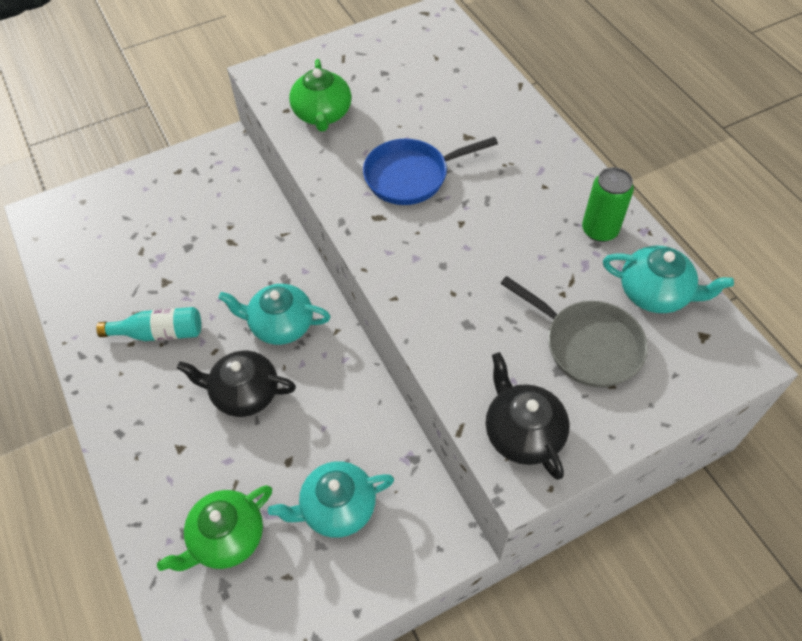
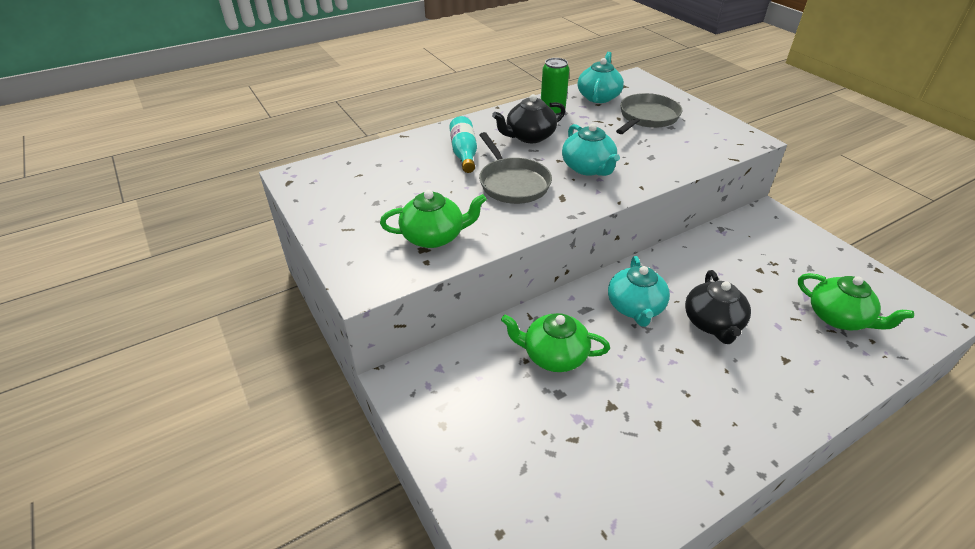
camera: 95 degrees left, 15 degrees down
(159, 333) = (675, 398): turquoise bottle -> turquoise bottle (464, 153)
(231, 247) = (553, 355): none -> green teapot
(337, 508) = (778, 262): turquoise teapot -> turquoise teapot (588, 168)
(411, 176) = (512, 183): blue pan -> grey pan
(522, 432) = (721, 138): black teapot -> black teapot (529, 136)

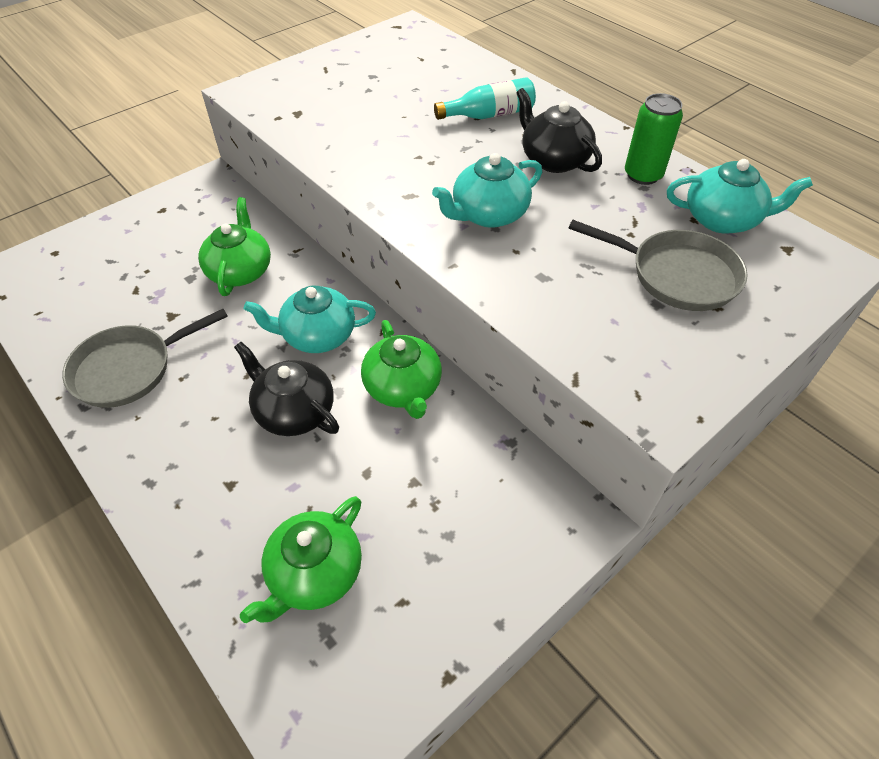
camera: 80 degrees right, 10 degrees up
(434, 236) = (318, 116): green teapot -> green teapot (403, 388)
(512, 183) = (432, 156): grey pan -> grey pan (130, 369)
(712, 323) = (294, 411): black teapot -> black teapot turned 45 degrees clockwise

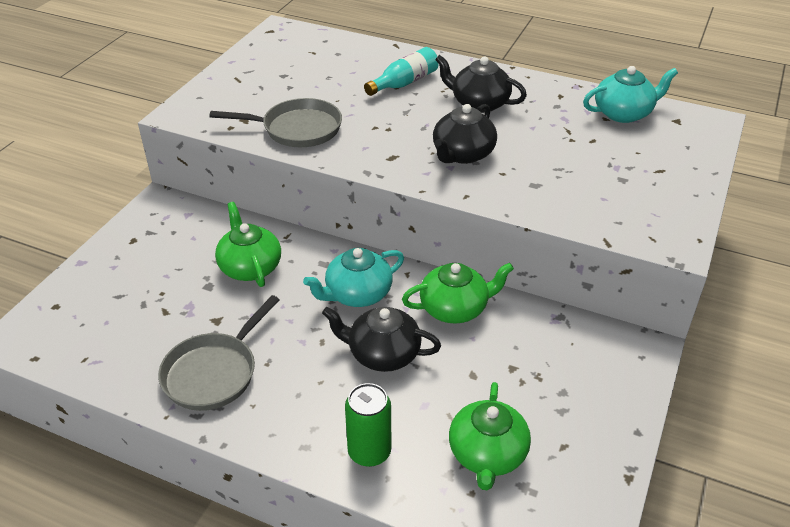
camera: 25 degrees left, 10 degrees down
(403, 388) = (455, 308): green teapot -> green teapot turned 60 degrees counterclockwise
(488, 214) = (462, 154): turquoise teapot -> black teapot
(643, 175) = (549, 97): green can -> green can (369, 452)
(676, 275) = (621, 157): grey pan -> grey pan (297, 129)

